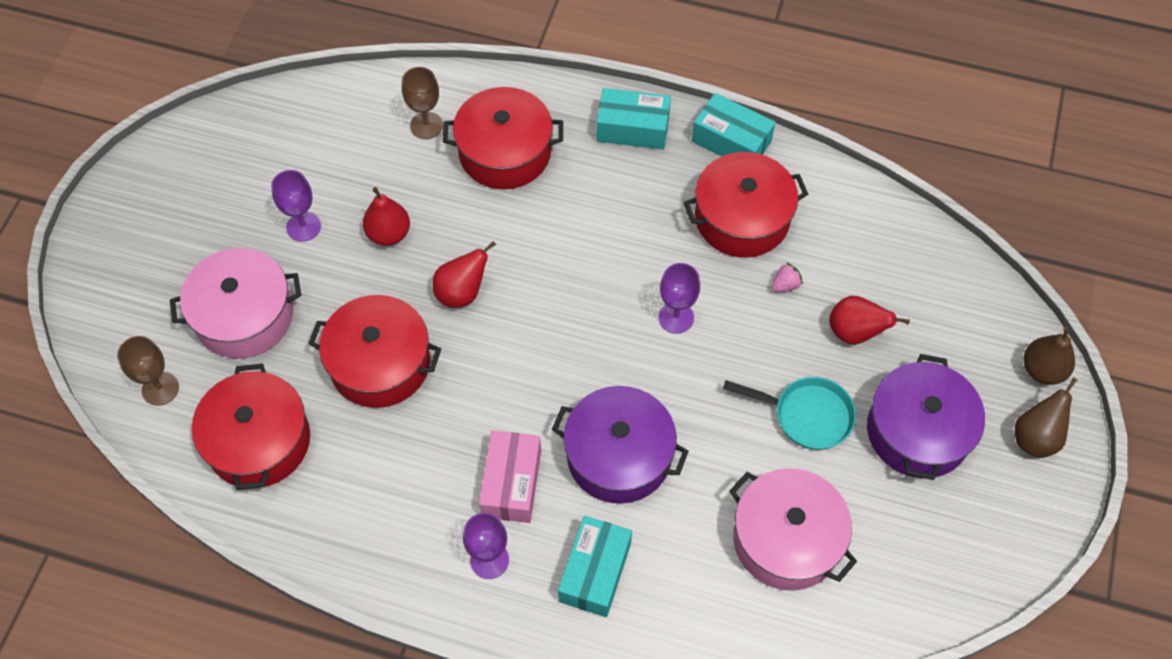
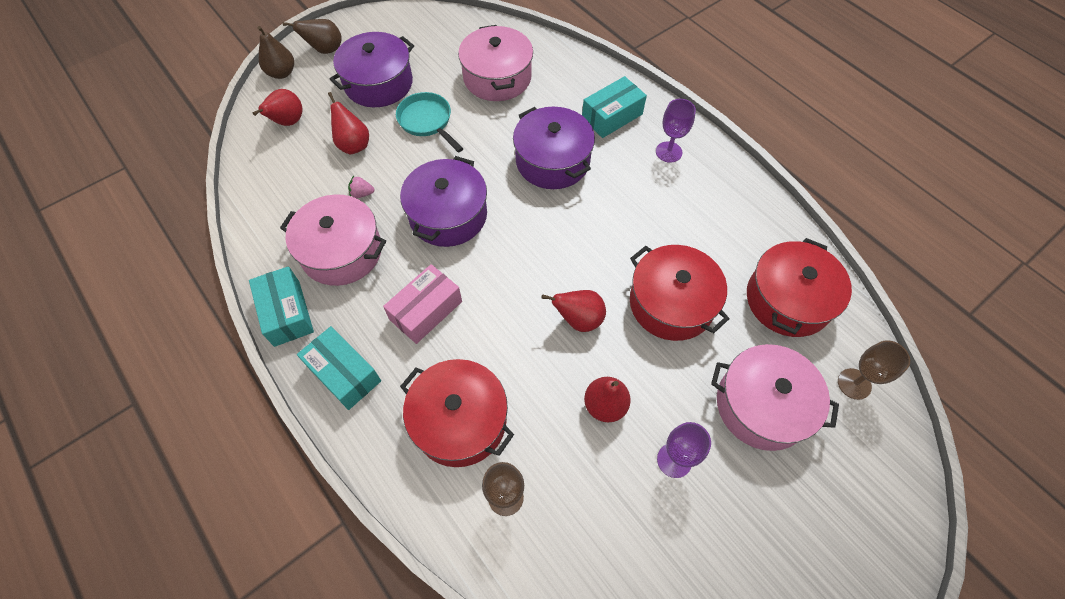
camera: 145 degrees left, 0 degrees up
(511, 483) = (628, 182): pink box -> pink box (426, 310)
(676, 317) = (448, 215): purple goblet -> purple pot
(742, 218) = (342, 251): red pot -> pink pot
(955, 313) = (288, 122): none -> red pear

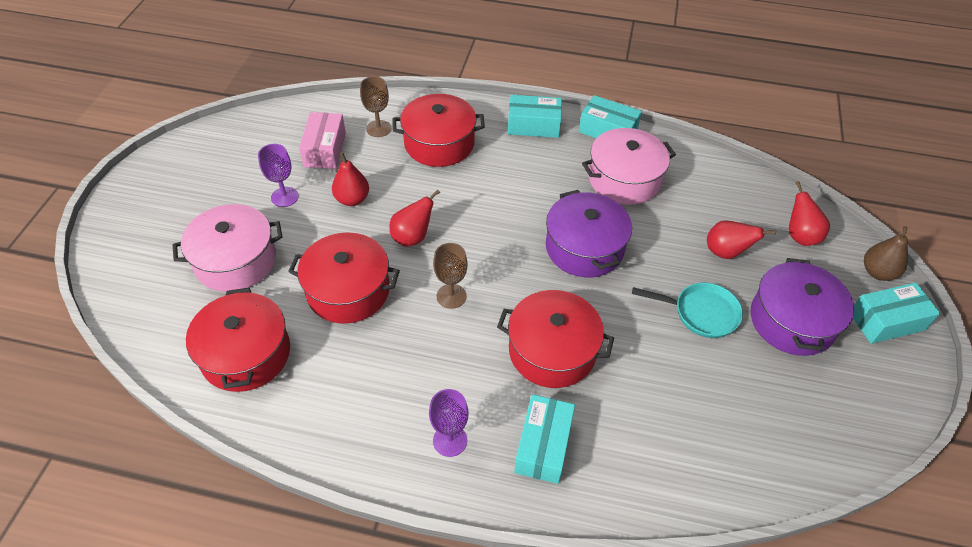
camera: 140 degrees right, 10 degrees down
(325, 50) = (886, 321): brown pear -> turquoise box
(362, 194) = (665, 222): pink strawberry -> none
(426, 310) = (524, 181): pink box -> pink box (325, 149)
(497, 77) = (703, 409): pink pot -> none
(552, 161) = (552, 351): purple pot -> red pot
(854, 384) = (162, 317): brown goblet -> brown goblet (451, 296)

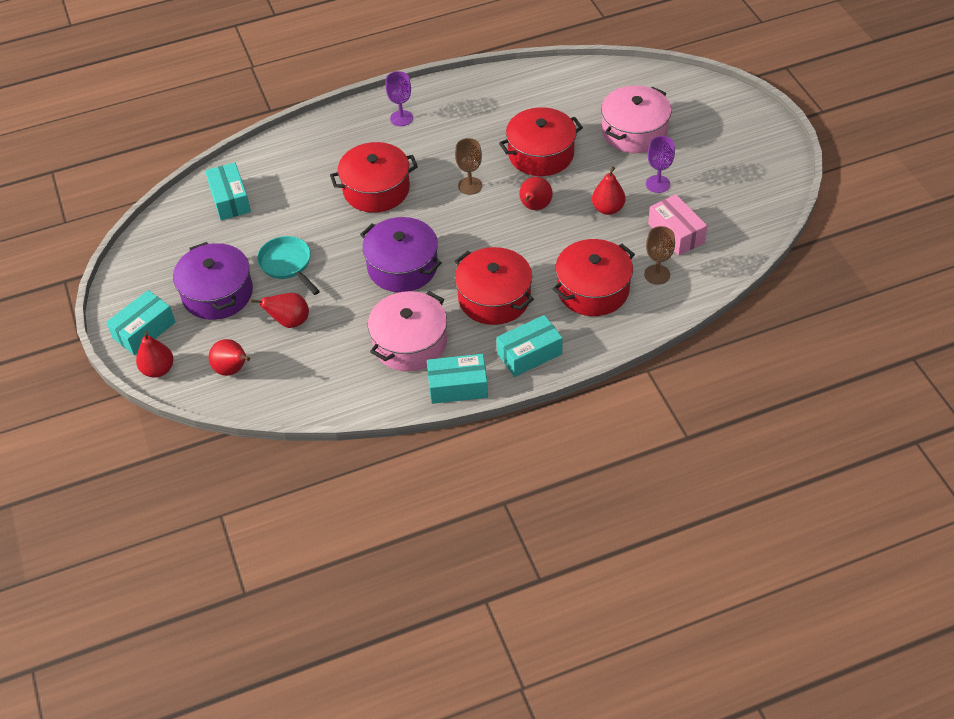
camera: 150 degrees right, 0 degrees up
(246, 354) = (561, 95): red pot -> red pot (494, 298)
(543, 445) = (346, 142): turquoise box -> turquoise box (230, 199)
(701, 313) = (287, 264): turquoise pan -> turquoise pan turned 75 degrees clockwise
(877, 272) = (158, 369): brown pear -> red pear

